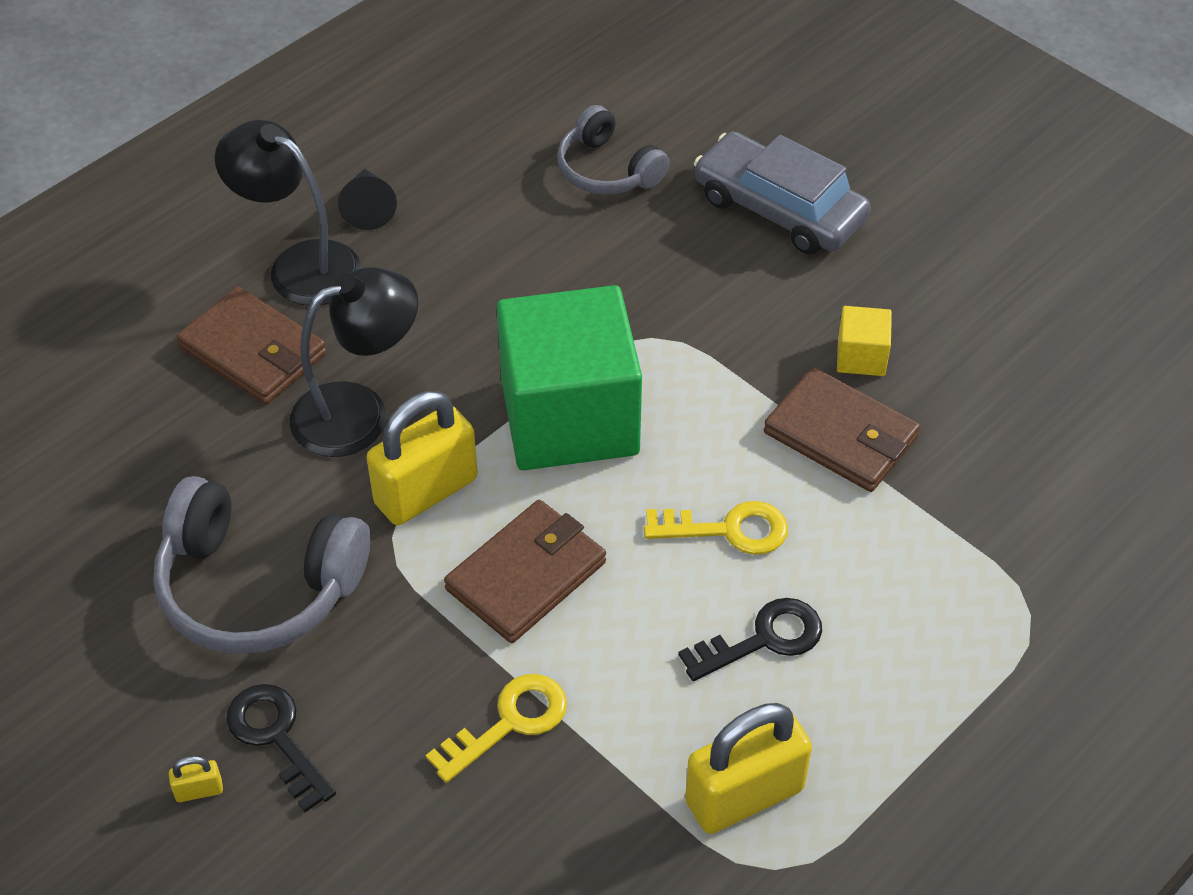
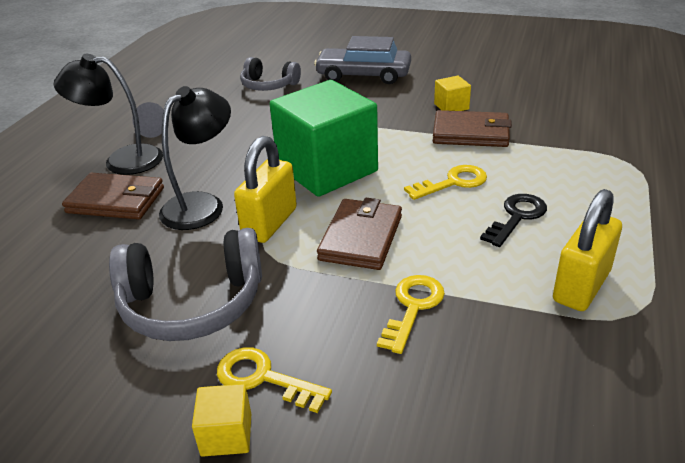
camera: 25 degrees left, 15 degrees down
(199, 790) = (226, 435): yellow padlock -> yellow cube
(277, 738) = (264, 378): black key -> yellow key
(368, 207) = (148, 129): black cone -> grey cone

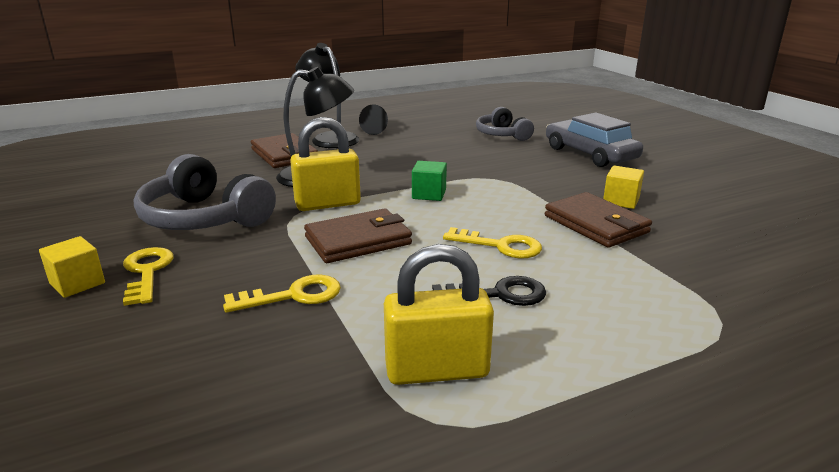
camera: 45 degrees right, 10 degrees down
(148, 129) = (376, 130): grey cone -> black cone
(327, 169) = (429, 194): green cube -> green cube, size x0.41

